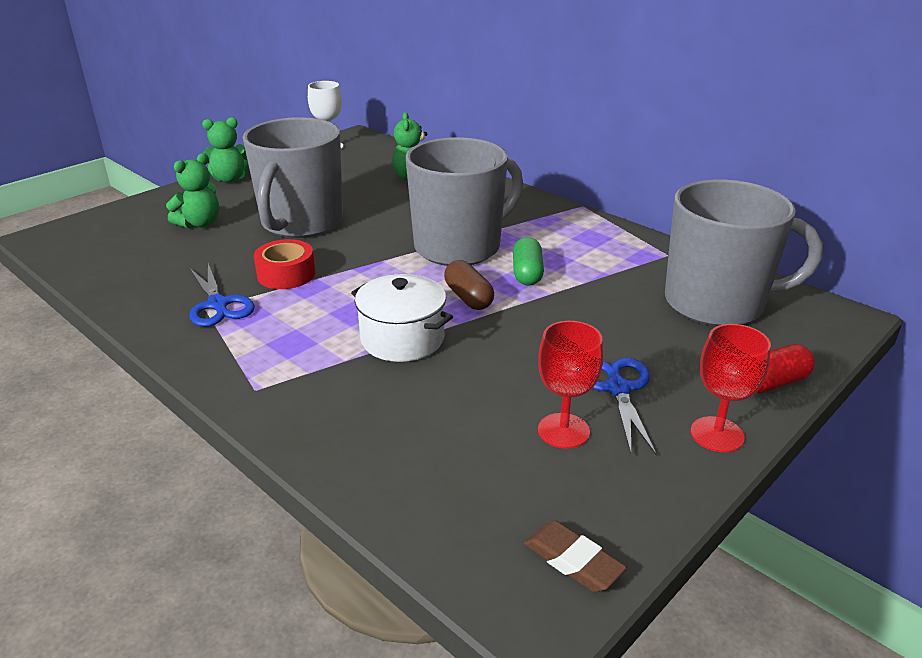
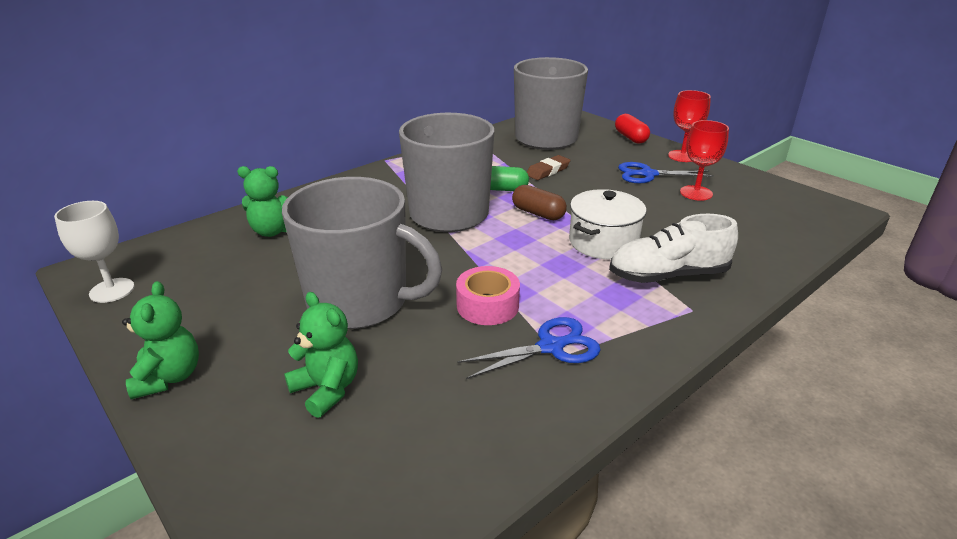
camera: 85 degrees left, 0 degrees up
(286, 274) = (487, 305): red tape -> pink tape
(326, 379) = (668, 275): none -> white shoe
(468, 298) = (538, 213): brown capsule -> brown capsule turned 60 degrees clockwise
(573, 561) = (801, 200): brown eraser -> brown eraser (548, 171)

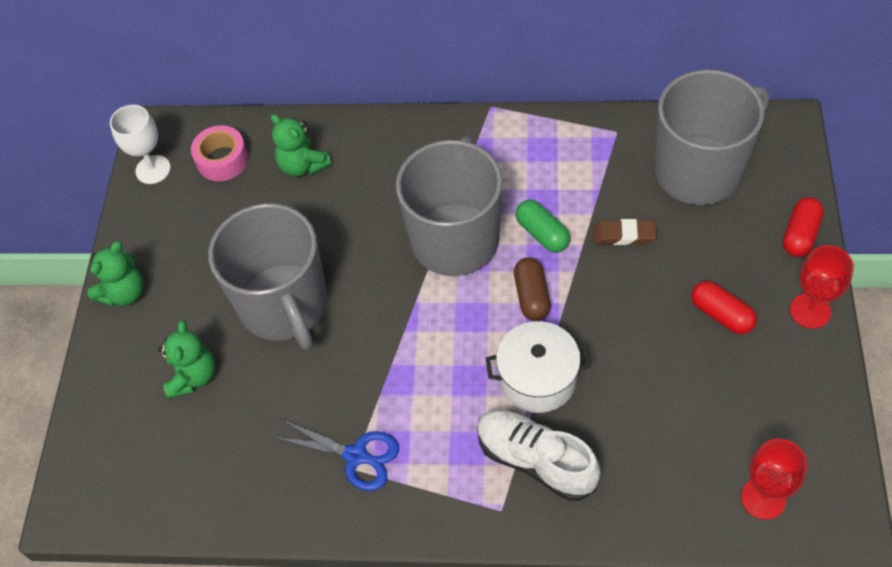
camera: 50 degrees right, 25 degrees up
(487, 305) = (362, 379): pink tape -> pink tape (222, 160)
(648, 174) = (721, 315): blue scissors -> red capsule
(696, 193) = (727, 380): red goblet -> red goblet (763, 498)

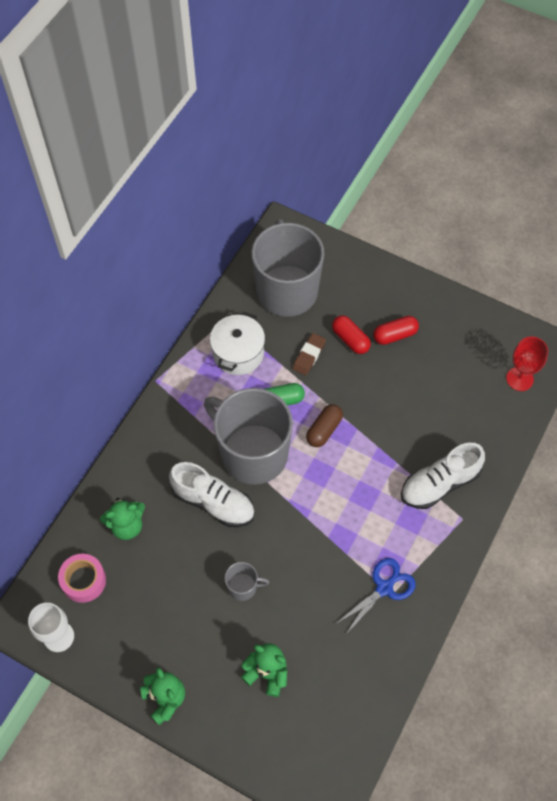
camera: 70 degrees left, 5 degrees up
(284, 306) = (243, 587): grey mug -> grey mug, size x0.41
(373, 229) = (213, 502): none -> white shoe
(532, 296) = (324, 430): brown capsule -> brown capsule turned 75 degrees counterclockwise
(538, 379) = (385, 455): white pot -> white pot (238, 353)
(800, 235) = (364, 266): red capsule -> red capsule (350, 339)
(810, 311) = (417, 290): red goblet -> none

